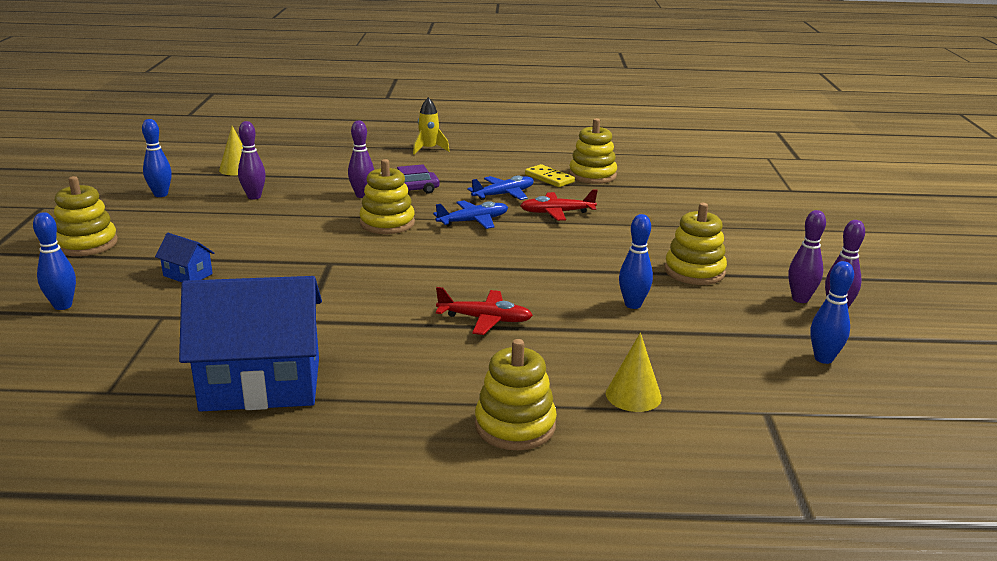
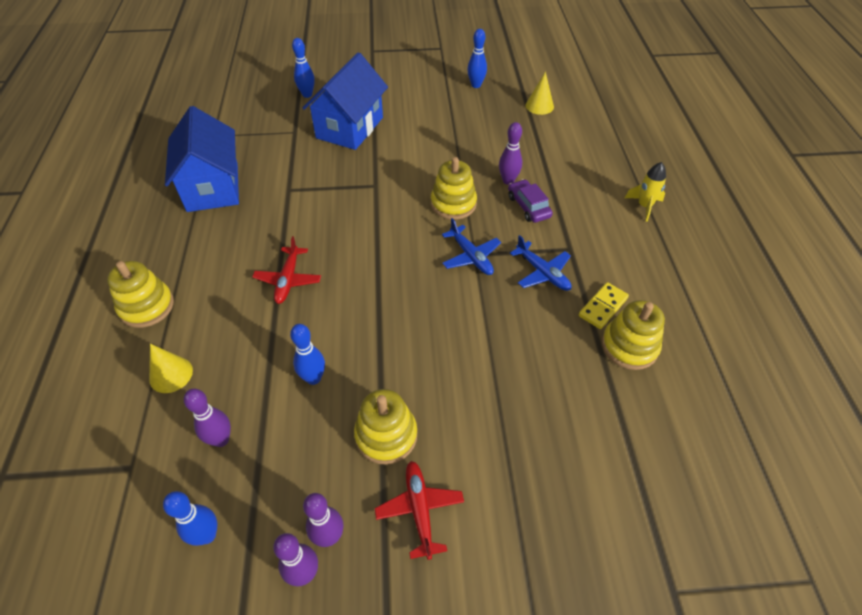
camera: 85 degrees right, 25 degrees up
(86, 244) = (389, 79): yellow stacking toy -> none
(188, 275) = (350, 128): blue house -> blue house, size x2.33
(254, 197) = (486, 126): purple bowling pin -> purple bowling pin (221, 439)
(557, 213) = (508, 317): red plane -> red plane (420, 510)

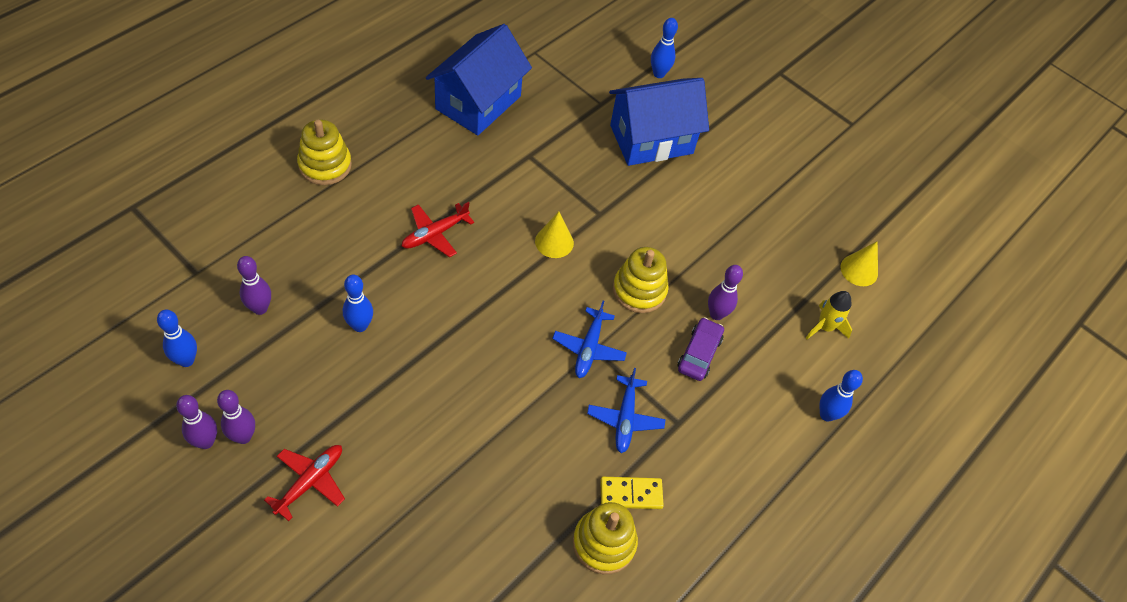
camera: 40 degrees right, 5 degrees up
(171, 374) = (283, 232): yellow cone -> yellow cone (554, 242)
(386, 435) = (353, 413): yellow stacking toy -> none
(476, 85) = (828, 194): blue bowling pin -> blue bowling pin (826, 415)
(644, 206) = (805, 455): yellow rocket -> yellow rocket (825, 327)

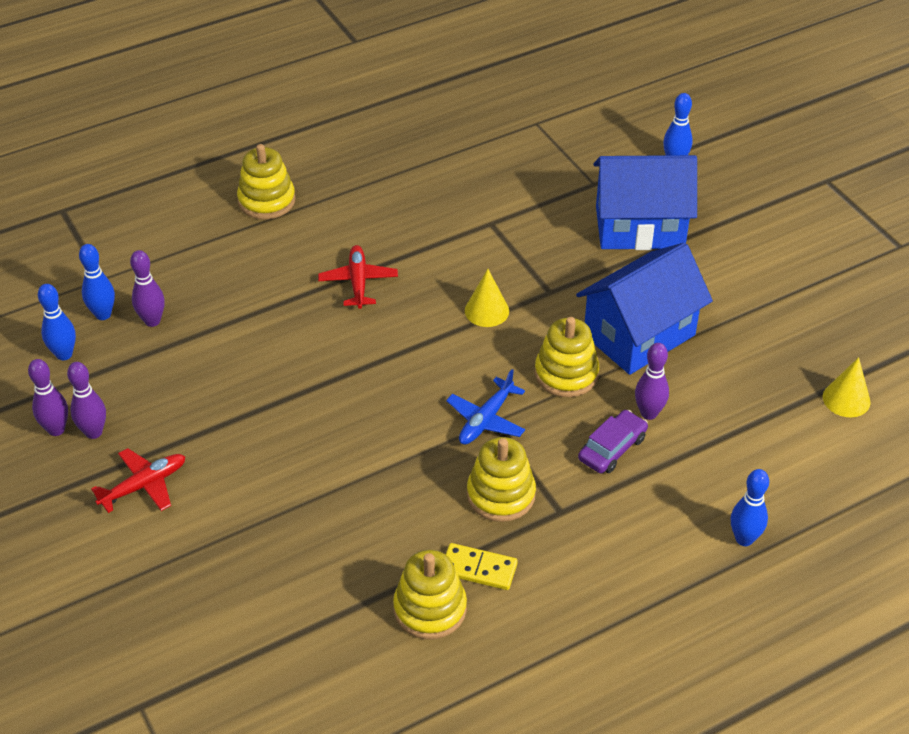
camera: 25 degrees right, 10 degrees down
(360, 326) = (247, 354): blue bowling pin -> blue bowling pin (103, 314)
(435, 234) = (358, 282): red plane -> red plane turned 105 degrees clockwise
(478, 102) = (453, 164): blue house -> blue house (639, 335)
(625, 418) = (501, 495): blue plane -> yellow stacking toy
(825, 327) = (778, 450): yellow rocket -> none

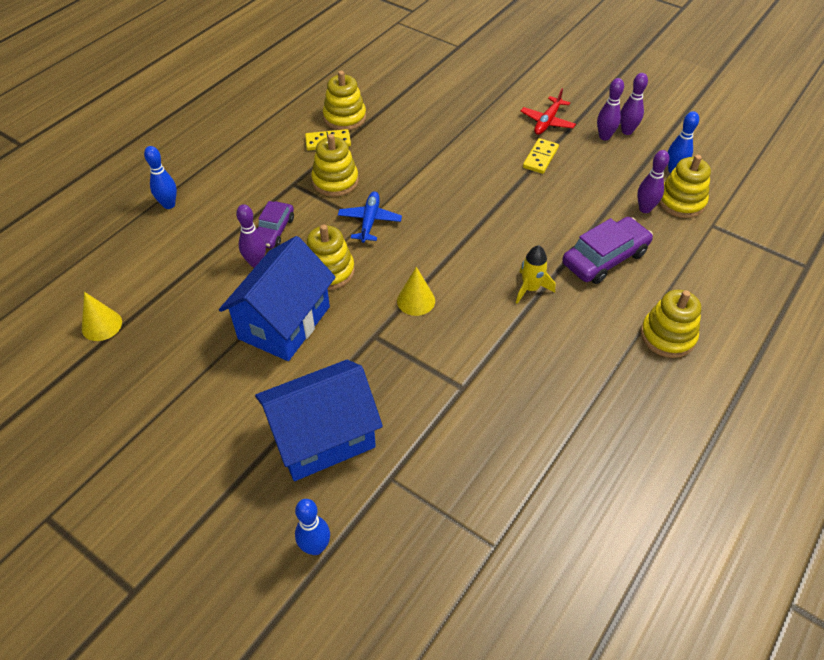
camera: 155 degrees right, 5 degrees up
(103, 314) = (681, 202): blue bowling pin -> yellow stacking toy
(207, 431) = (540, 158): none -> yellow domino
(253, 285) = (605, 258): none -> purple car
(358, 282) = (530, 288): red plane -> yellow rocket

